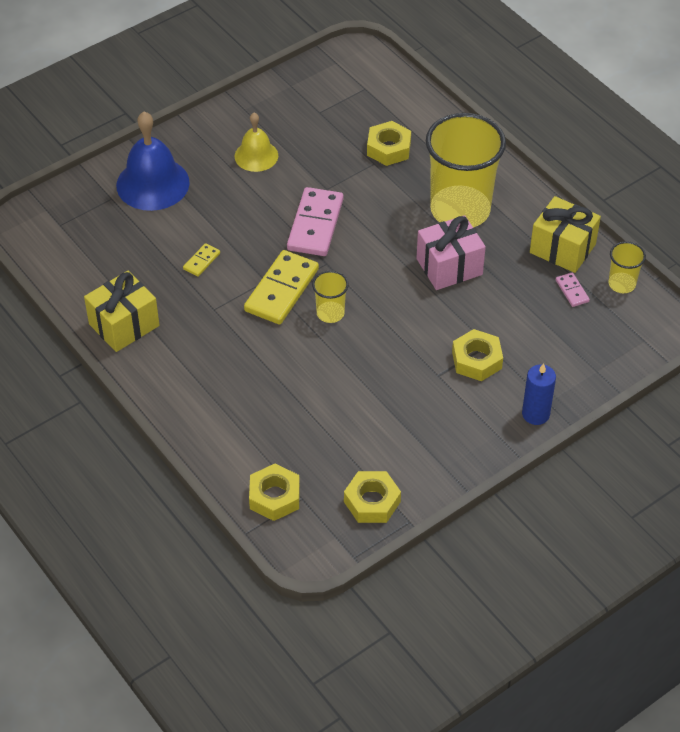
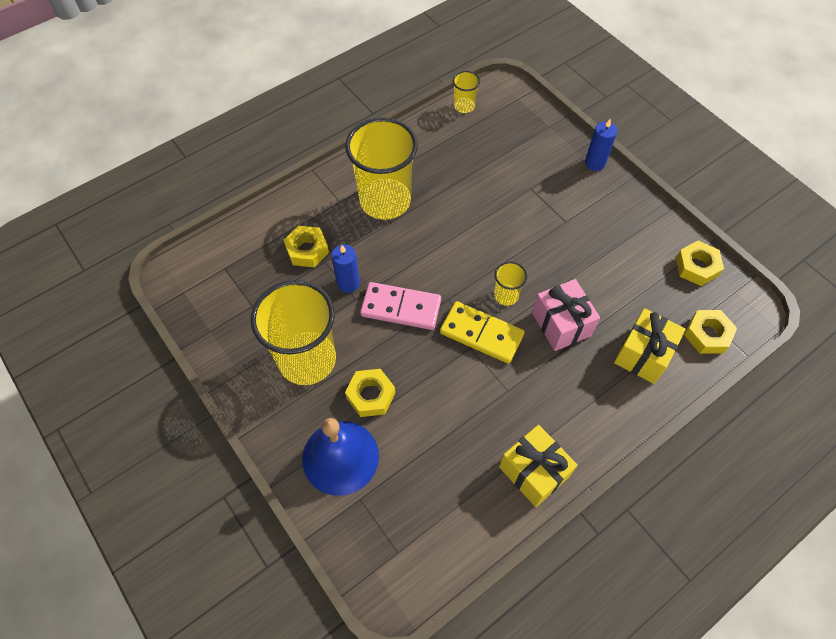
camera: 90 degrees left, 10 degrees up
(201, 261) = (448, 404): yellow domino -> none
(256, 156) = (307, 359): yellow bell -> yellow cup
(346, 182) = (348, 283): none -> blue candle
(449, 266) = (449, 210): pink gift -> pink gift (561, 324)
(477, 360) = (547, 196): yellow nut -> yellow nut (371, 395)
(562, 248) = (428, 138): yellow gift -> yellow gift (643, 354)
(572, 291) = (472, 135): pink domino -> none

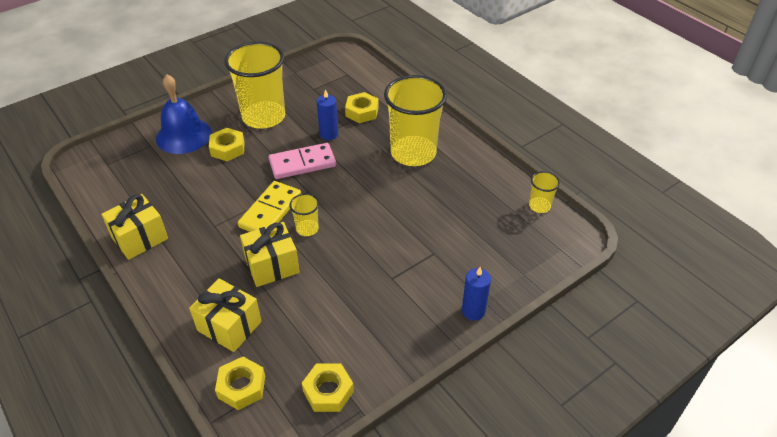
camera: 90 degrees right, 15 degrees down
(401, 308) = (302, 163): pink domino -> pink domino turned 60 degrees clockwise
(561, 324) = (272, 265): pink gift -> yellow gift

